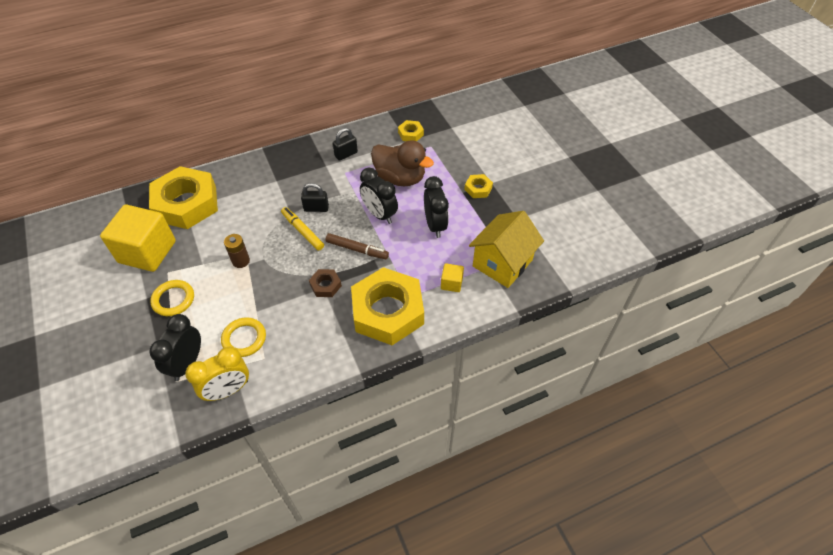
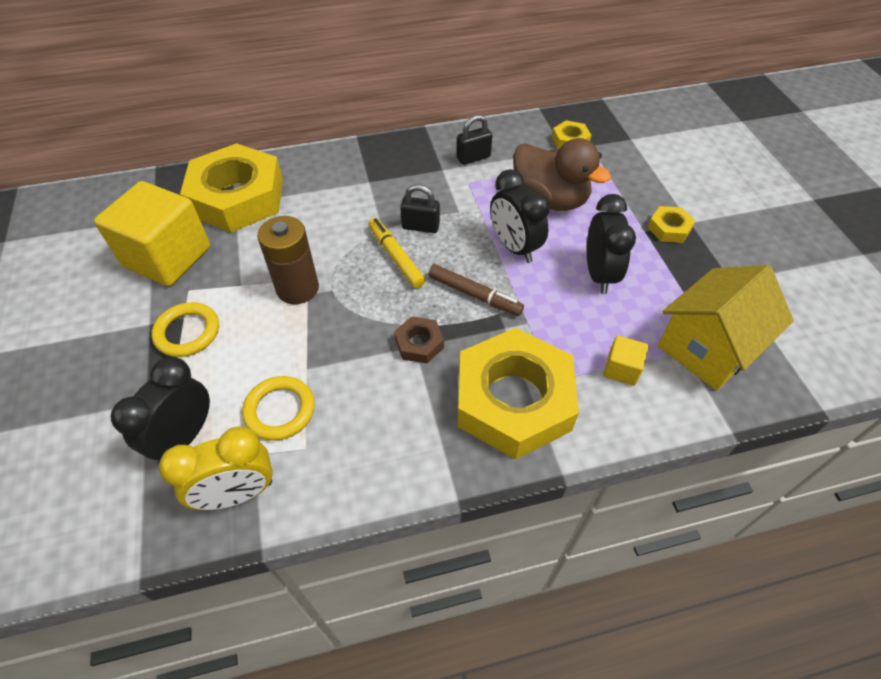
camera: 10 degrees right, 0 degrees up
(241, 261) = (297, 288): brown battery -> brown battery, size x1.58

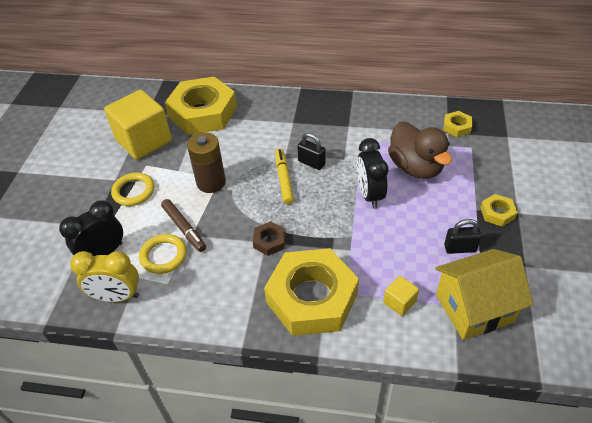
camera: 25 degrees right, 5 degrees down
(473, 158) = (375, 123): black padlock -> black padlock (460, 248)
(474, 295) = (323, 220): brown marker -> brown marker (184, 228)
(599, 274) = (421, 231): black clock -> none

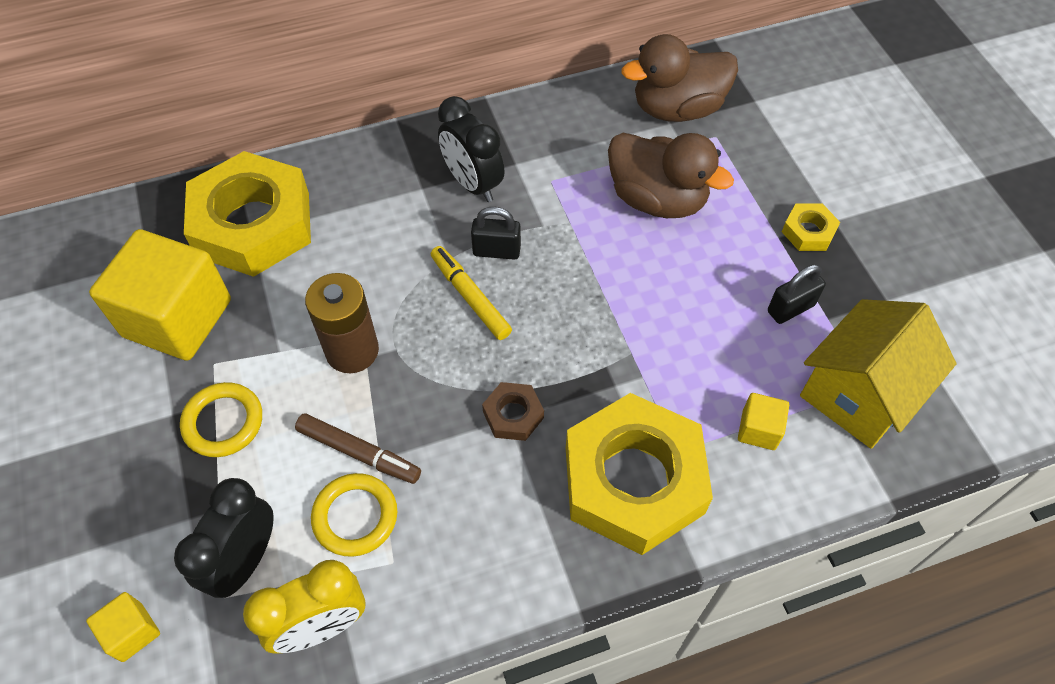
camera: 30 degrees left, 10 degrees up
(38, 262) = (132, 632): none -> yellow cube
(370, 195) = (617, 272): black clock -> black clock (473, 184)
(456, 127) = (677, 109): yellow nut -> brown duck

